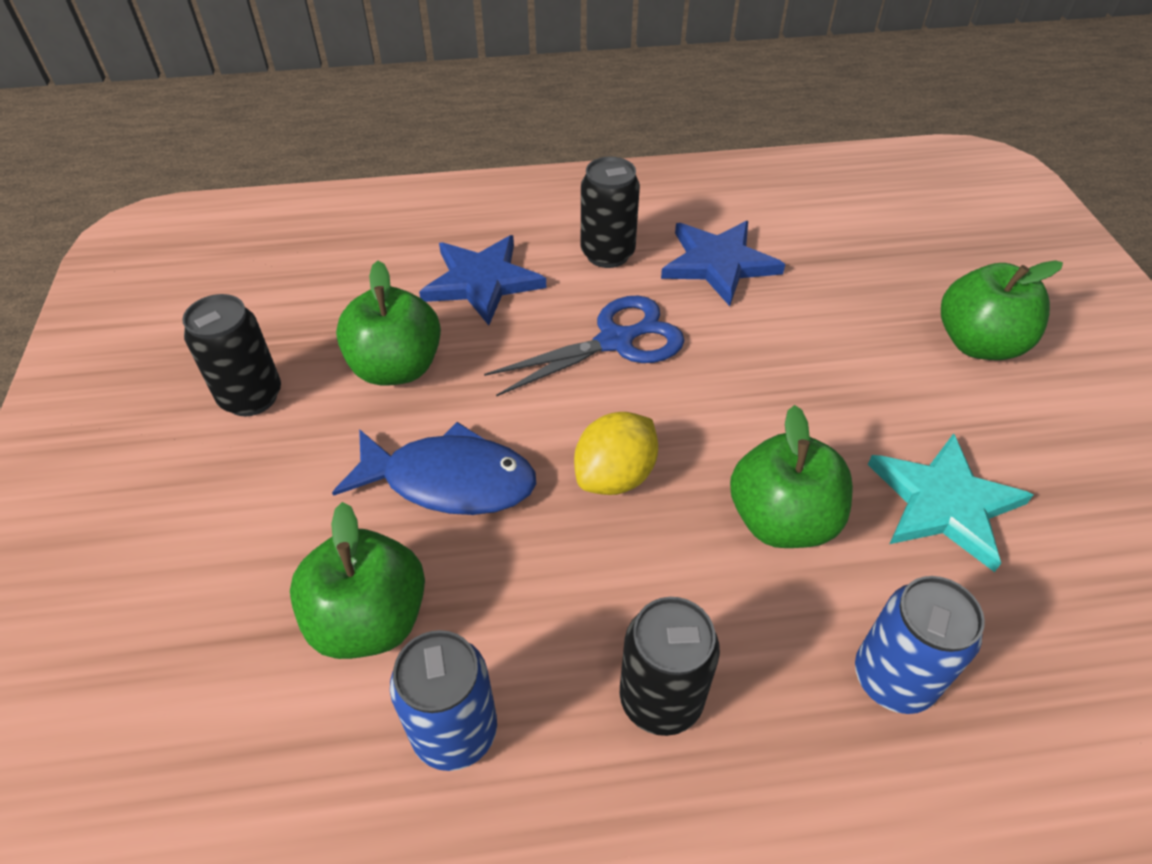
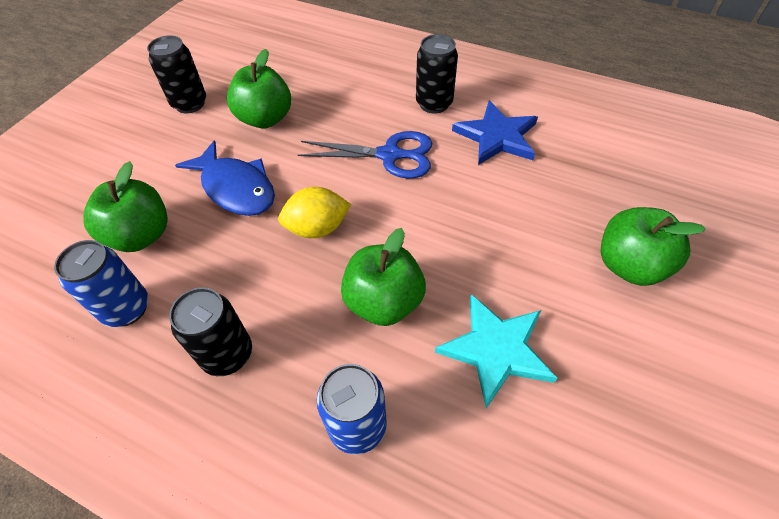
camera: 35 degrees right, 5 degrees up
(482, 281) = (350, 91): blue star -> none

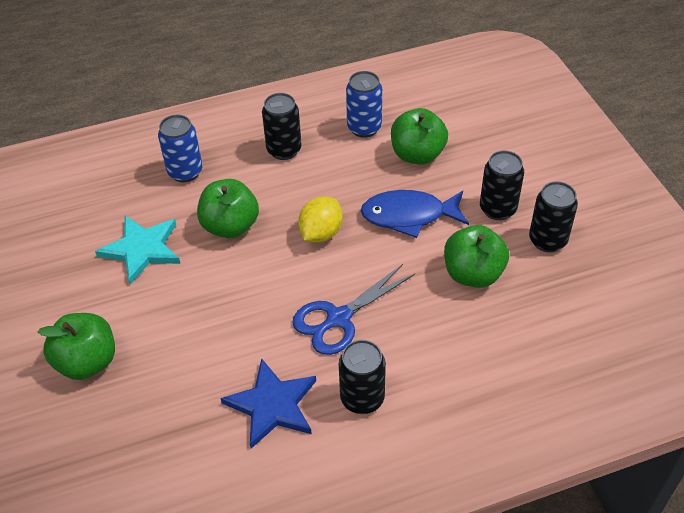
camera: 135 degrees right, 5 degrees down
(176, 144) = (497, 209): none -> black can

